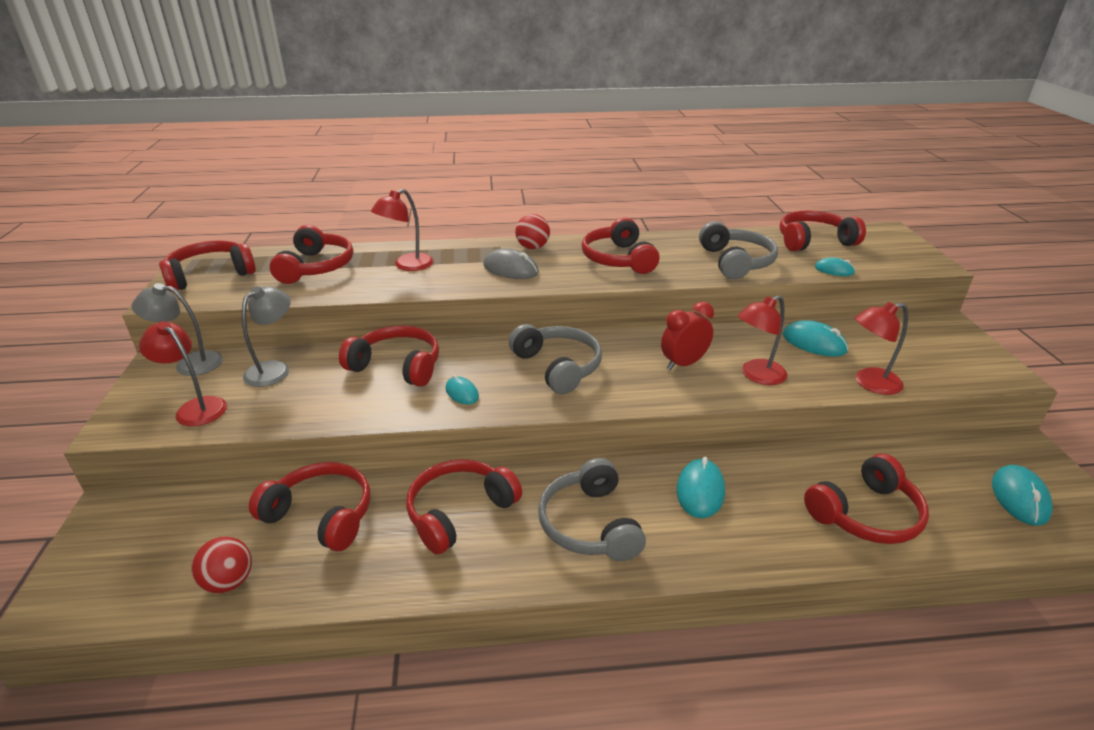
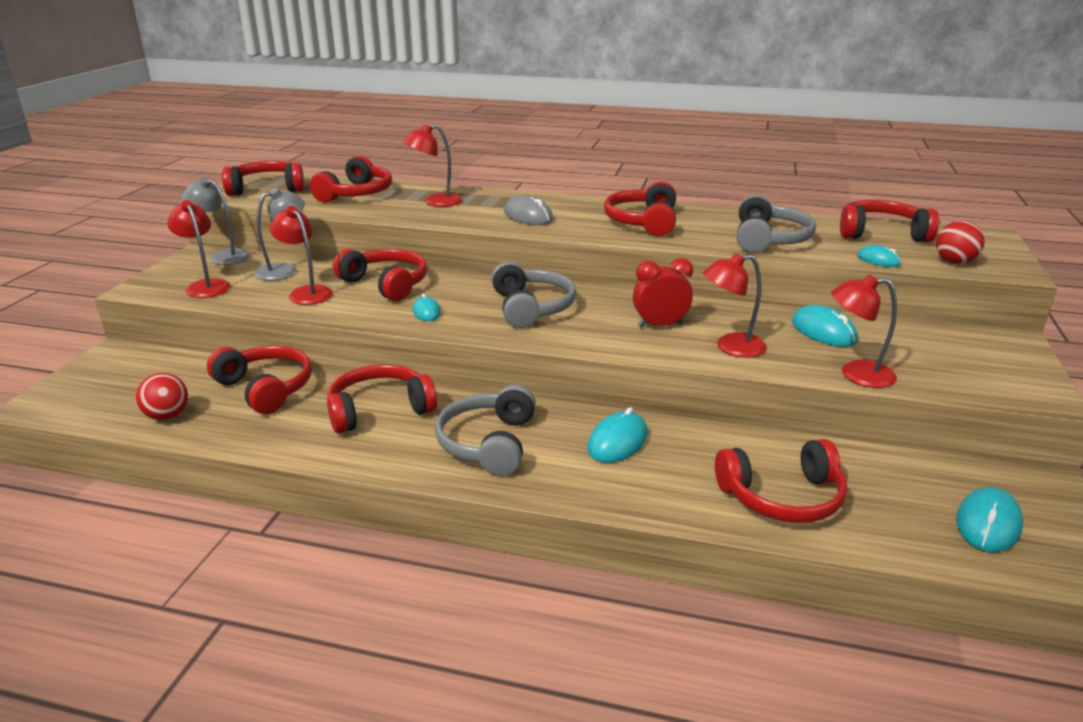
camera: 20 degrees right, 5 degrees down
(319, 394) = (306, 292): none -> red lamp
(532, 247) = (565, 203): red ball -> red ball (954, 262)

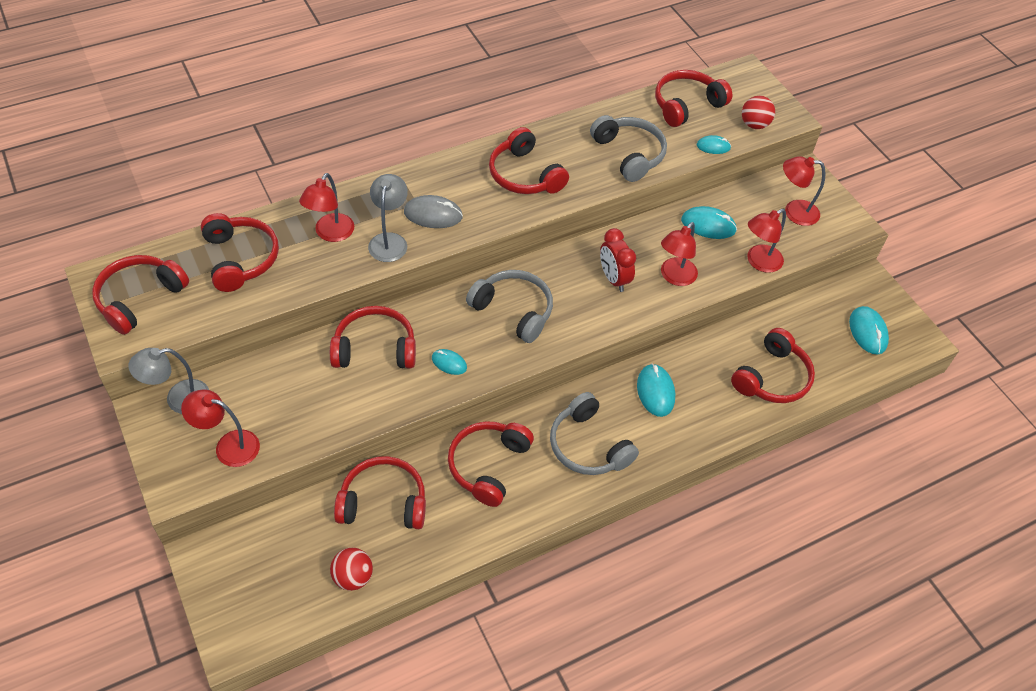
camera: 45 degrees left, 25 degrees up
(284, 270) = (265, 383): grey lamp -> grey lamp (389, 241)
(306, 292) = (327, 399): red lamp -> red lamp (794, 212)
(660, 325) = (613, 279): red clock -> red clock turned 60 degrees counterclockwise

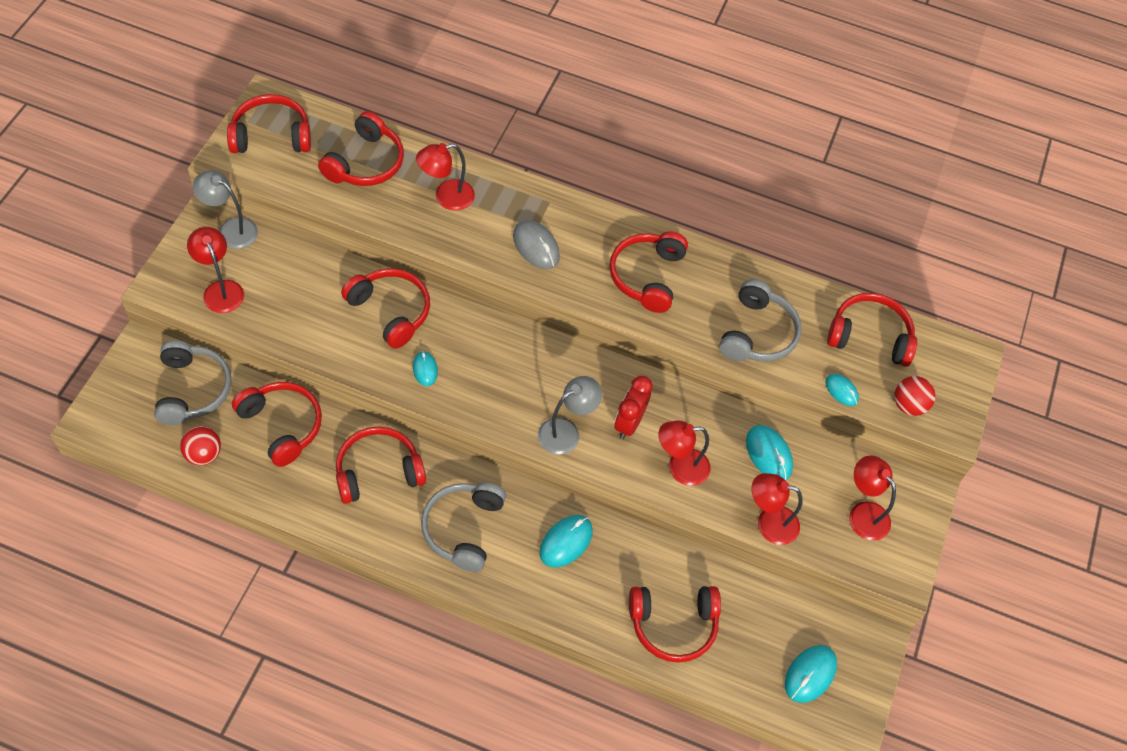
camera: 45 degrees right, 5 degrees up
(389, 241) = (479, 238): grey lamp -> grey lamp (566, 431)
(513, 311) = (520, 375): grey headphones -> grey headphones (192, 389)

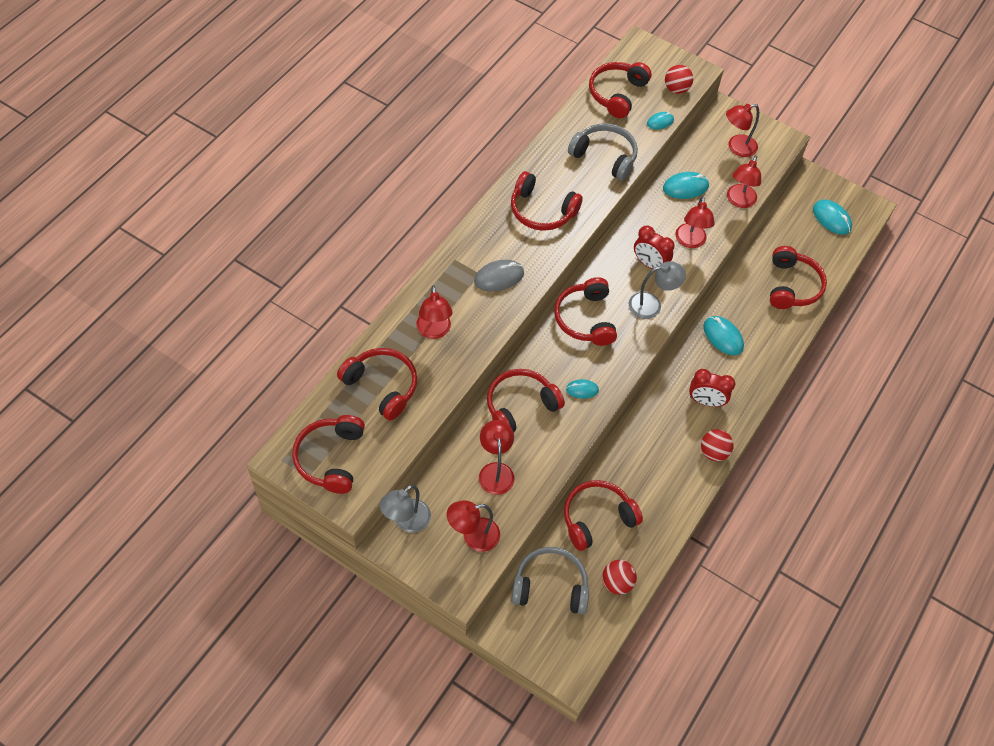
camera: 75 degrees left, 0 degrees up
(303, 299) = (495, 471): none -> red lamp
(378, 471) = (649, 452): red headphones -> red headphones (585, 319)
(391, 543) = (713, 452): none -> red ball
(463, 529) = (706, 401): grey headphones -> red clock
(566, 431) = (652, 305): grey lamp -> grey lamp turned 105 degrees clockwise

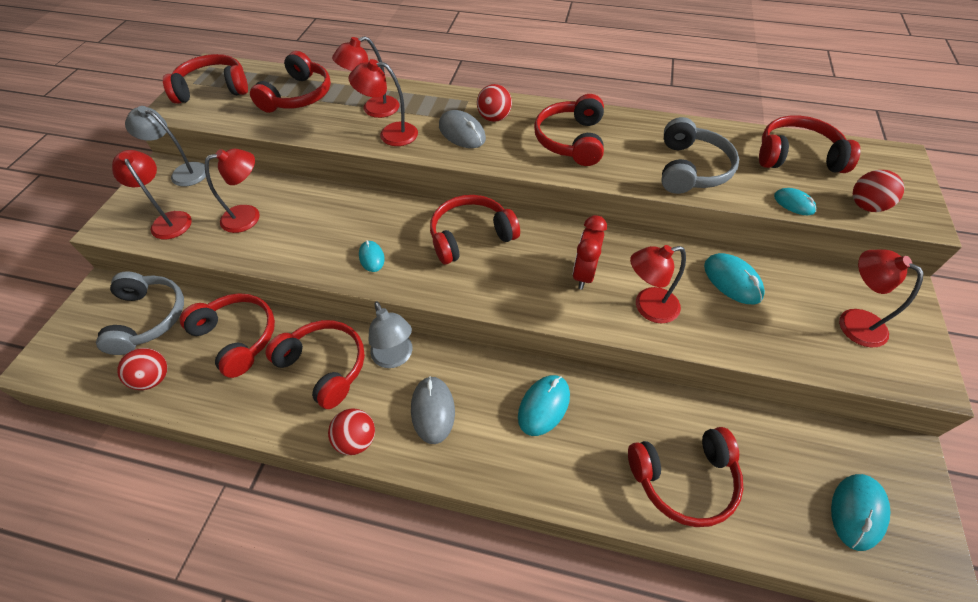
camera: 75 degrees right, 5 degrees down
(489, 249) = (494, 118): none -> red ball
(520, 406) = (334, 214): red headphones -> red headphones (324, 366)
(652, 305) = (523, 291): grey lamp -> grey lamp (395, 357)
(706, 401) = (432, 410): red clock -> grey mouse
(739, 201) = (760, 347): red lamp -> red lamp (390, 134)

